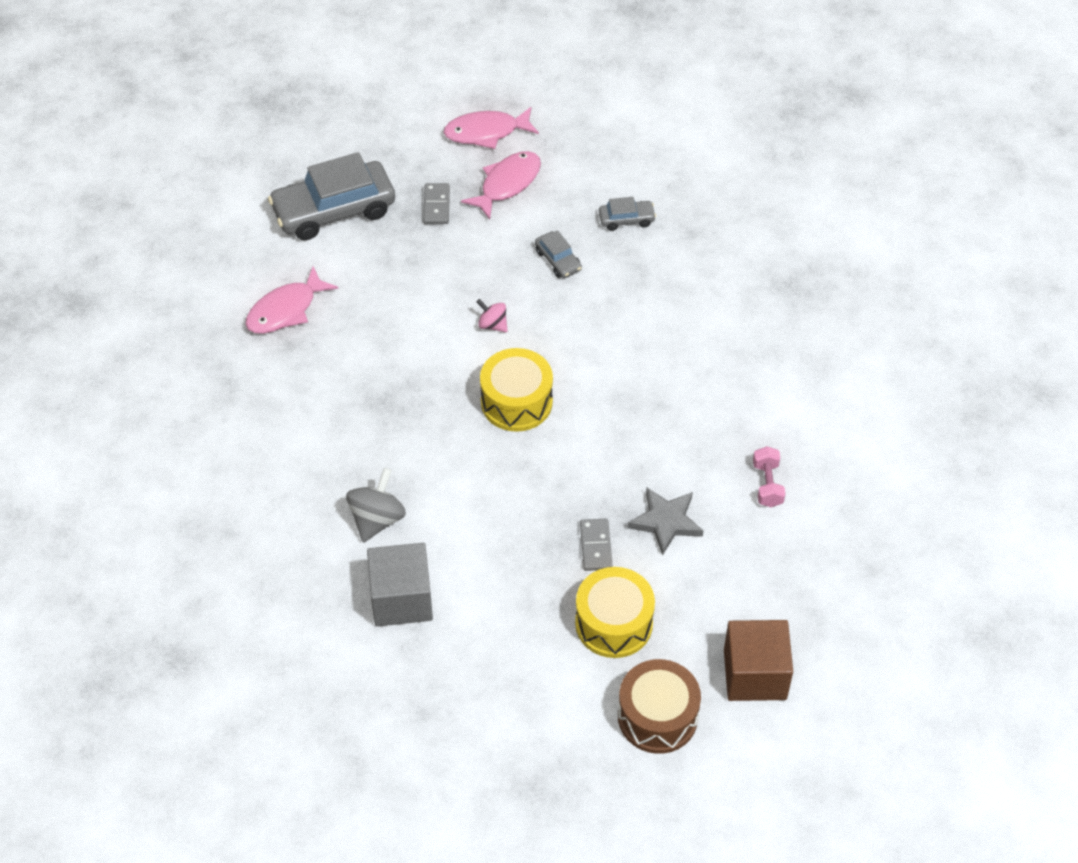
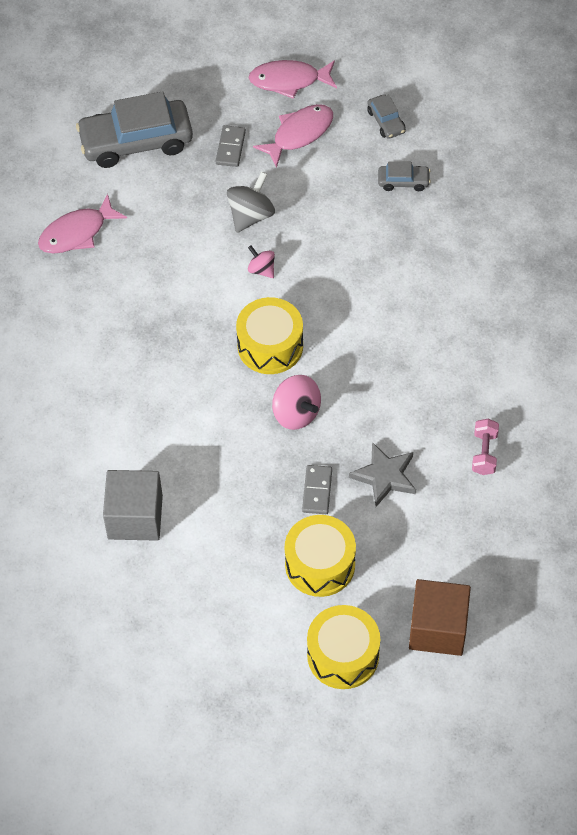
camera: 10 degrees right, 5 degrees up
(377, 519) = (126, 440): grey spinning top -> grey spinning top (251, 215)
(557, 468) = (296, 413): none -> pink spinning top
(558, 260) = (332, 214): grey car -> grey car (386, 121)
(657, 717) = (343, 655): brown drum -> yellow drum

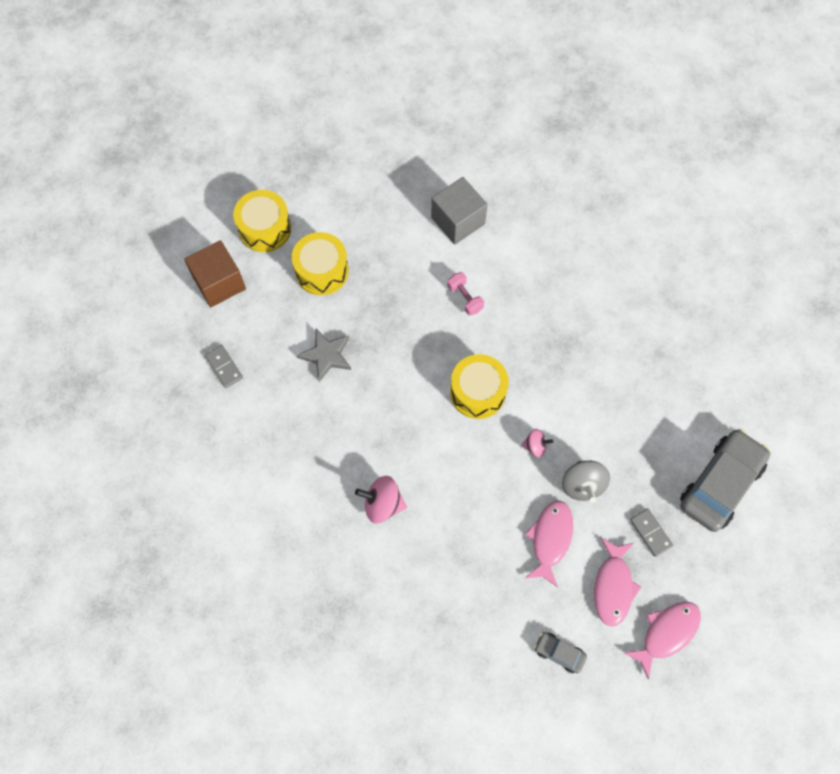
camera: 140 degrees right, 10 degrees up
(77, 233) = (684, 379): pink fish -> pink fish (550, 539)
(296, 413) = (419, 357): pink spinning top -> pink spinning top (382, 504)
(317, 491) = (362, 315): grey domino -> grey domino (224, 367)
(403, 181) = (499, 603): grey car -> none
(484, 453) = (273, 419): pink dumbbell -> pink dumbbell (465, 298)

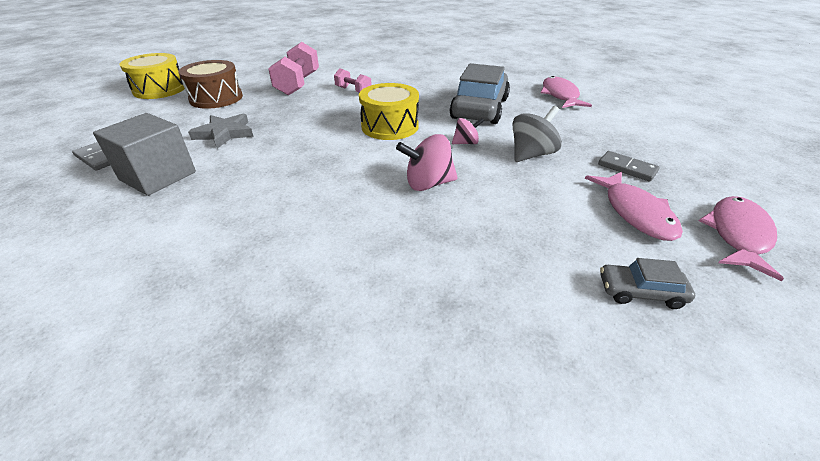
camera: 20 degrees left, 30 degrees down
(219, 283) = (105, 117): brown cube -> none
(322, 271) = (216, 98): yellow drum -> brown drum
(382, 504) = (314, 213): pink spinning top -> pink spinning top (428, 184)
(409, 260) = (298, 84): none -> pink dumbbell
(458, 221) = (332, 67): grey cube -> grey cube (158, 176)
(550, 539) = (532, 195): pink fish -> pink fish (560, 95)
(582, 485) = (531, 154): grey spinning top -> grey spinning top turned 105 degrees counterclockwise
(720, 484) = (649, 130): grey car -> grey car (479, 108)

